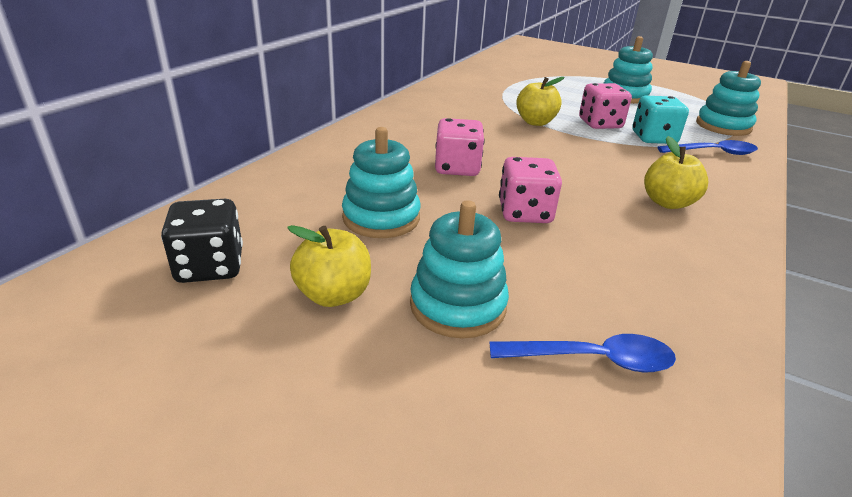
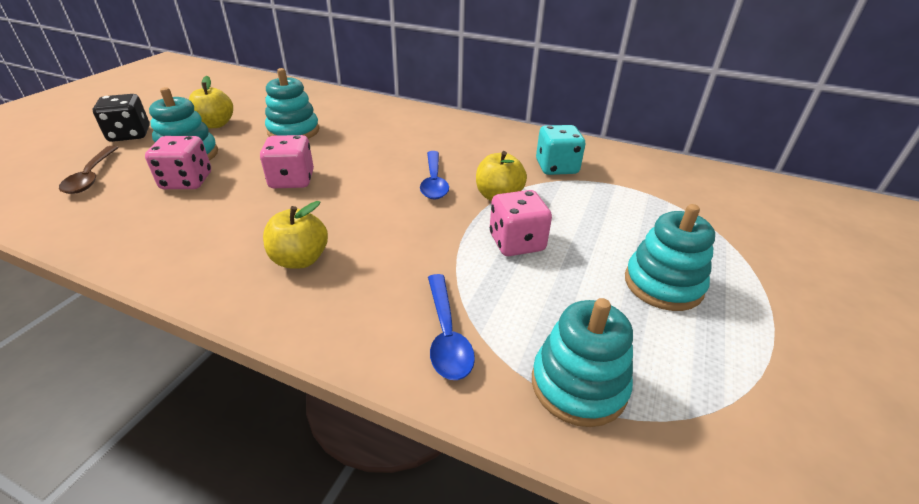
camera: 85 degrees right, 5 degrees up
(210, 266) = (253, 97): black dice -> black dice (130, 135)
(457, 168) = (371, 154): pink dice -> pink dice (187, 181)
(546, 412) = (91, 176): none -> brown spoon
(592, 359) = (116, 192): blue spoon -> blue spoon (434, 181)
(653, 138) = (483, 283): turquoise dice -> turquoise dice (556, 167)

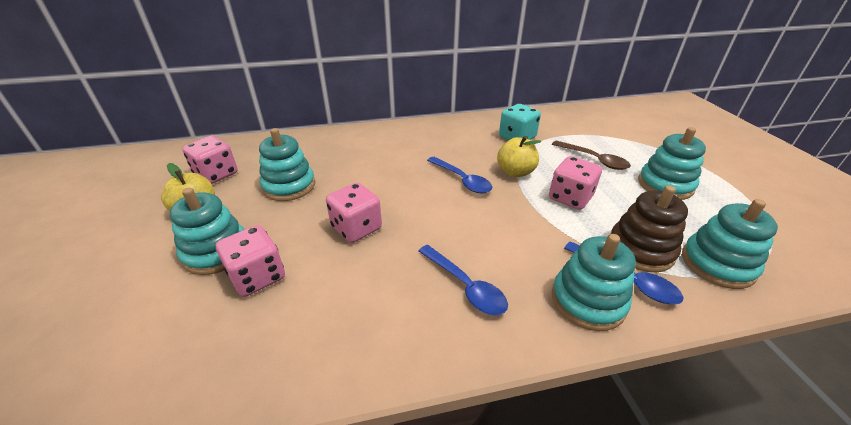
camera: 35 degrees left, 0 degrees up
(91, 176) = (131, 327): brown spoon -> brown spoon (594, 159)
(130, 135) = (105, 263): black dice -> none
(261, 105) = (216, 174): none -> pink dice
(300, 259) = (465, 286): yellow apple -> blue spoon
(377, 328) = (587, 301): none -> turquoise stacking toy
(509, 322) = (640, 249): none -> brown stacking toy

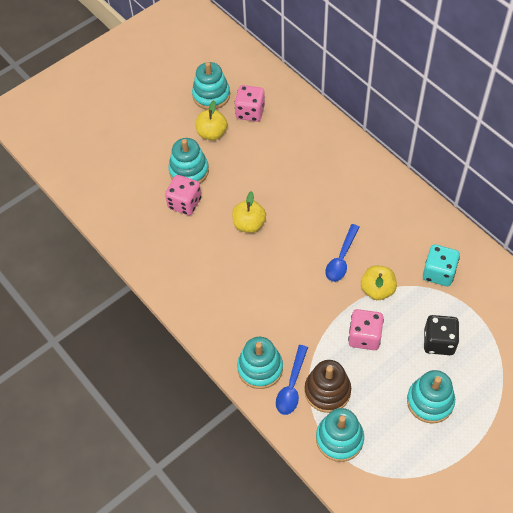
camera: 65 degrees right, 20 degrees up
(289, 186) = (265, 161): turquoise stacking toy -> turquoise stacking toy (211, 95)
(356, 228) = (249, 224): pink dice -> yellow apple
(465, 286) = (235, 303): blue spoon -> none
(594, 159) = (439, 342): brown spoon -> black dice

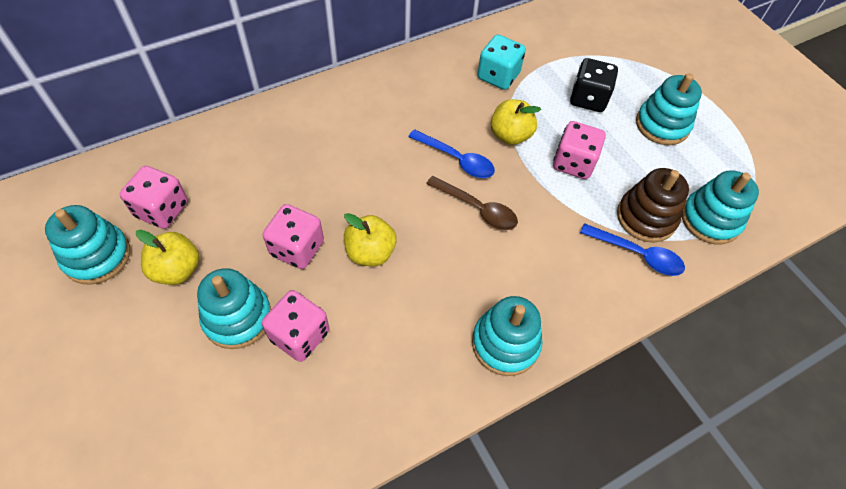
camera: 85 degrees left, 0 degrees up
(242, 185) = (297, 248): none -> pink dice
(260, 368) = (608, 286): turquoise stacking toy -> turquoise stacking toy (505, 343)
(301, 278) = (477, 208): none -> brown spoon

